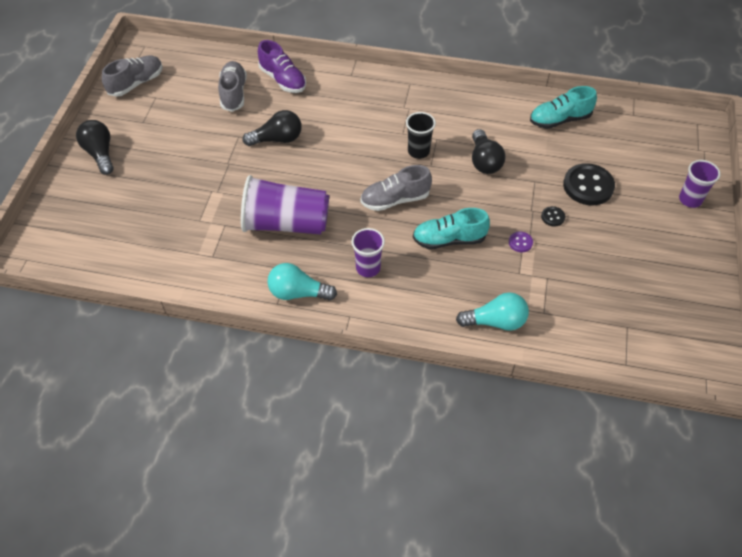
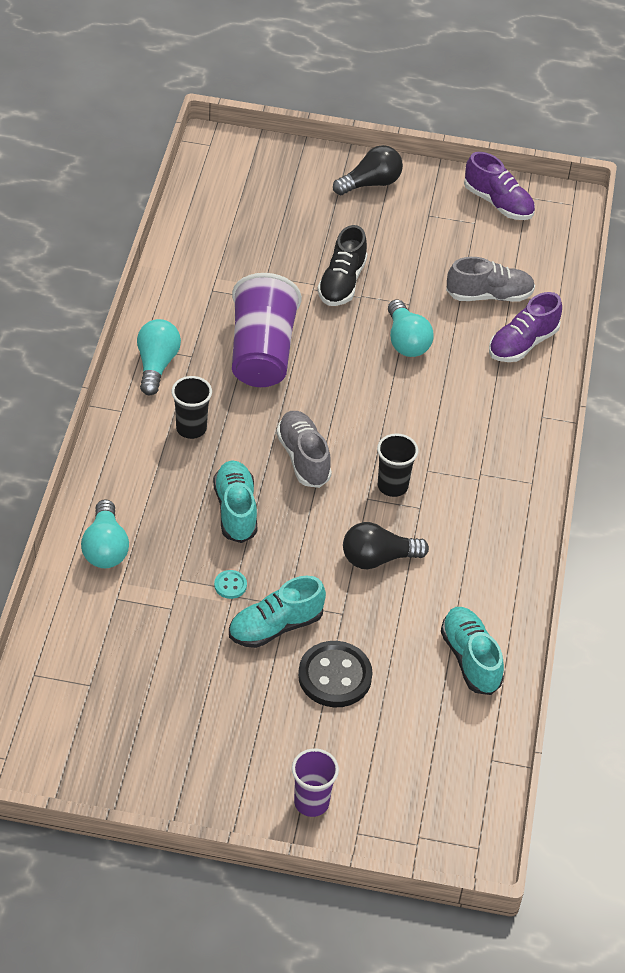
camera: 85 degrees right, 5 degrees down
(136, 83) = (498, 203): grey shoe -> purple shoe
(212, 174) = (342, 283): none -> black shoe
(277, 139) = (406, 341): black light bulb -> turquoise light bulb
(368, 268) = (191, 428): purple cup -> black cup
(520, 242) = (230, 585): purple button -> turquoise button
(553, 217) = (275, 626): black button -> turquoise shoe

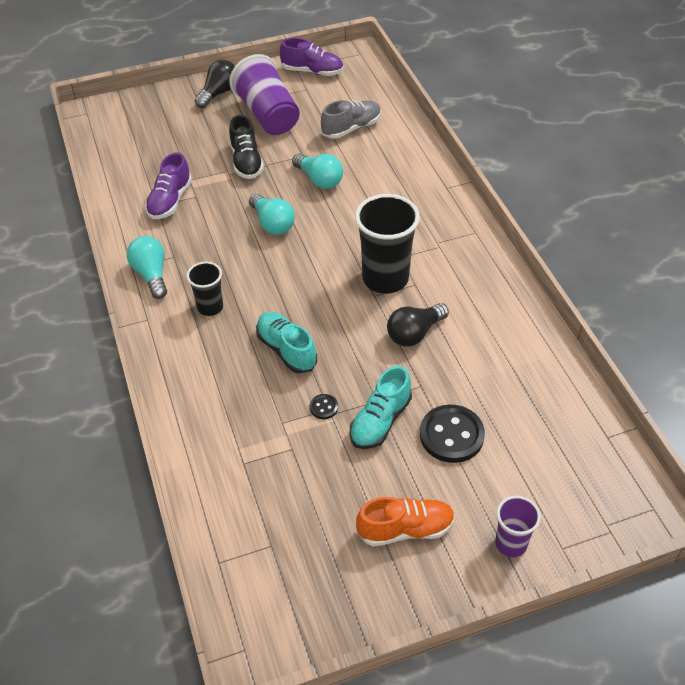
camera: 25 degrees left, 0 degrees up
(105, 548) = (206, 428): turquoise light bulb -> turquoise light bulb (272, 223)
(222, 737) = (405, 529): none -> orange shoe
(230, 585) = (324, 407): turquoise button -> black button
(262, 352) = (224, 231): purple cup -> purple cup (268, 115)
(303, 458) = (308, 289): grey shoe -> none
(392, 486) = (385, 278): black cup -> black cup, size x1.82
(470, 658) = (533, 371): turquoise shoe -> none
(522, 344) = (397, 148): purple shoe -> purple shoe (170, 201)

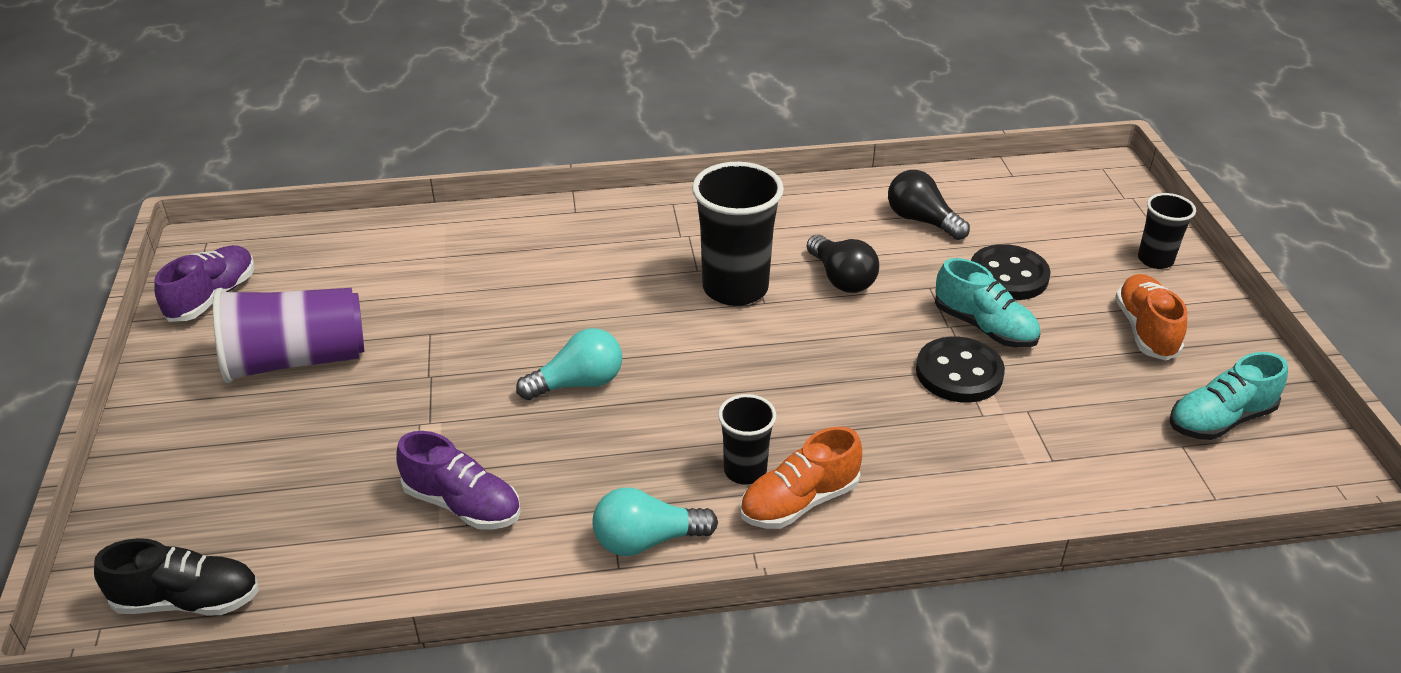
camera: 80 degrees left, 10 degrees down
(188, 334) = (799, 502): none -> orange shoe
(219, 93) = (186, 416): black light bulb -> black light bulb (921, 220)
(246, 162) = (409, 398): black shoe -> black shoe (188, 600)
(286, 350) = (850, 396): turquoise shoe -> turquoise shoe (1220, 420)
(319, 180) = (499, 323): turquoise light bulb -> none
(324, 407) = (959, 373): black button -> black button, size x2.19
(351, 128) = (393, 275): grey shoe -> none
(511, 543) = (1155, 260): purple cup -> black cup

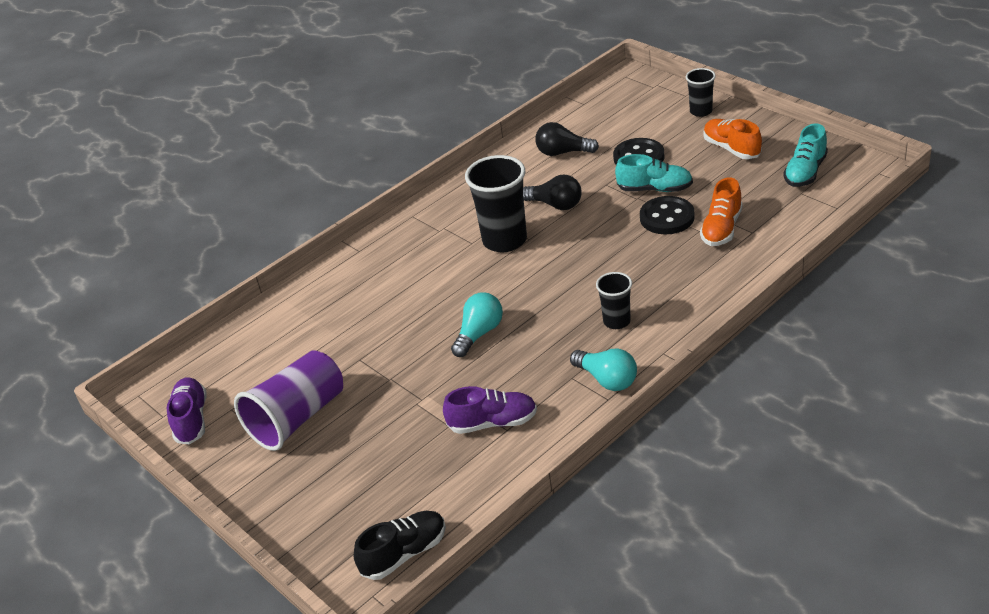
camera: 30 degrees left, 0 degrees up
(647, 540) = (607, 379): turquoise light bulb -> turquoise light bulb turned 90 degrees counterclockwise
(799, 502) = (659, 319): orange shoe -> orange shoe (721, 229)

